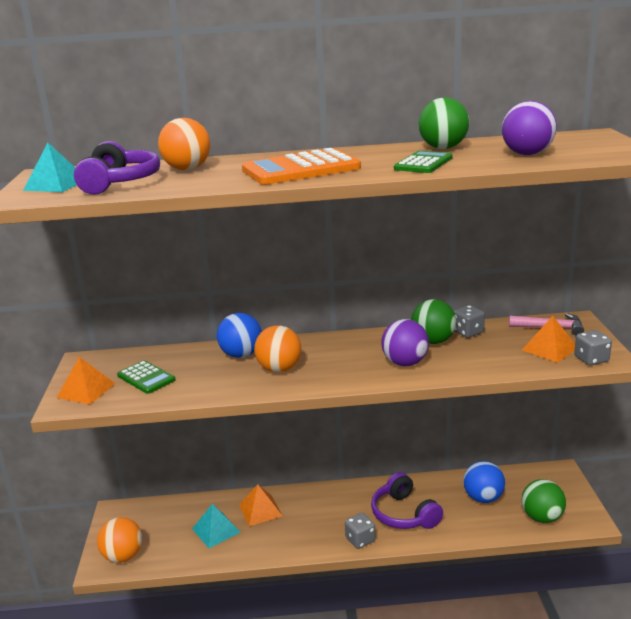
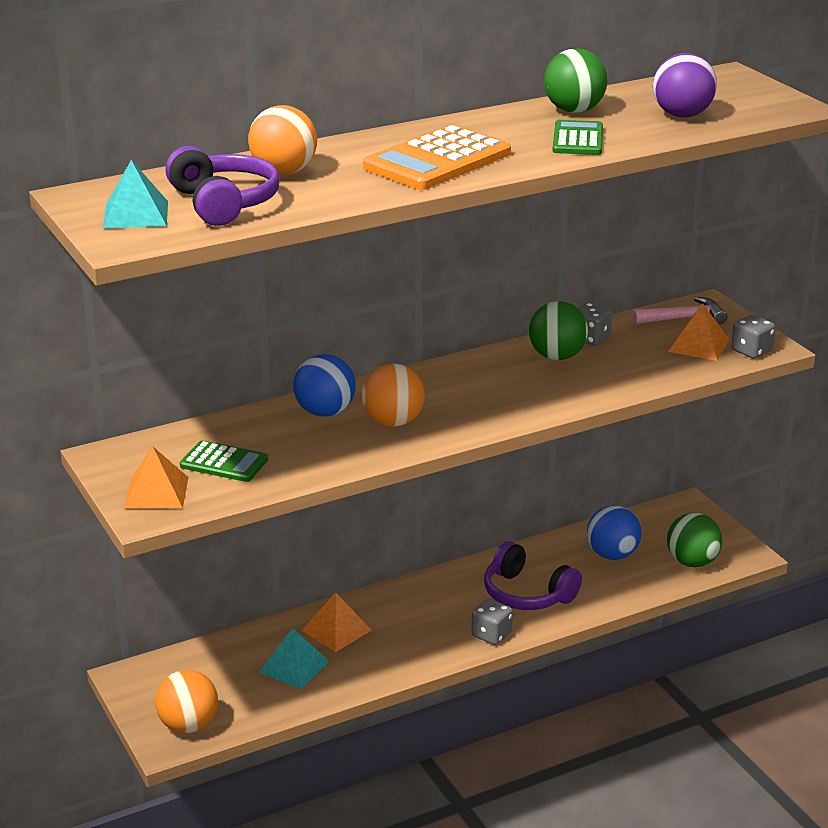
camera: 25 degrees left, 5 degrees up
(405, 363) = (544, 389): purple ball -> none

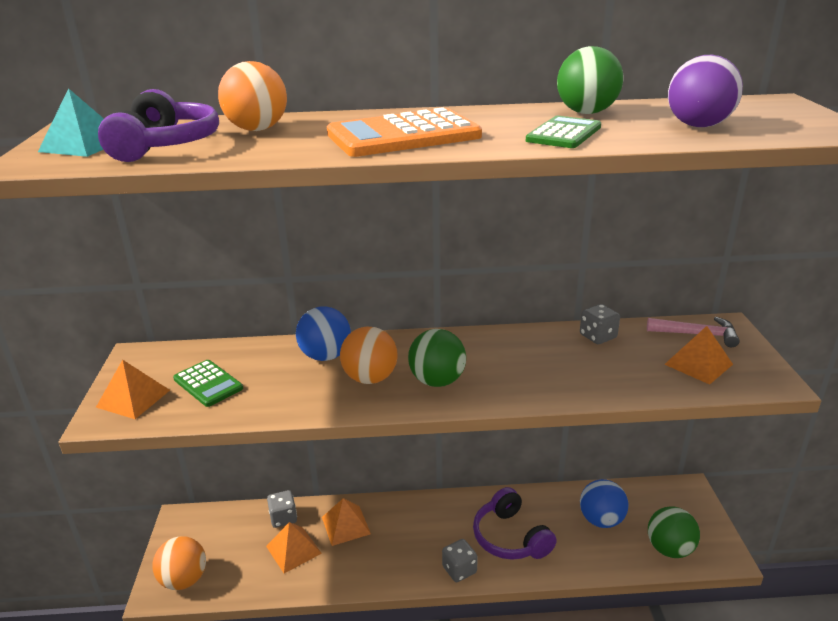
camera: 25 degrees right, 0 degrees up
(293, 666) = (293, 549): turquoise pyramid -> orange pyramid
(557, 356) = (556, 347): green ball -> green ball (437, 381)
(751, 351) = (751, 381): grey dice -> grey dice (283, 518)

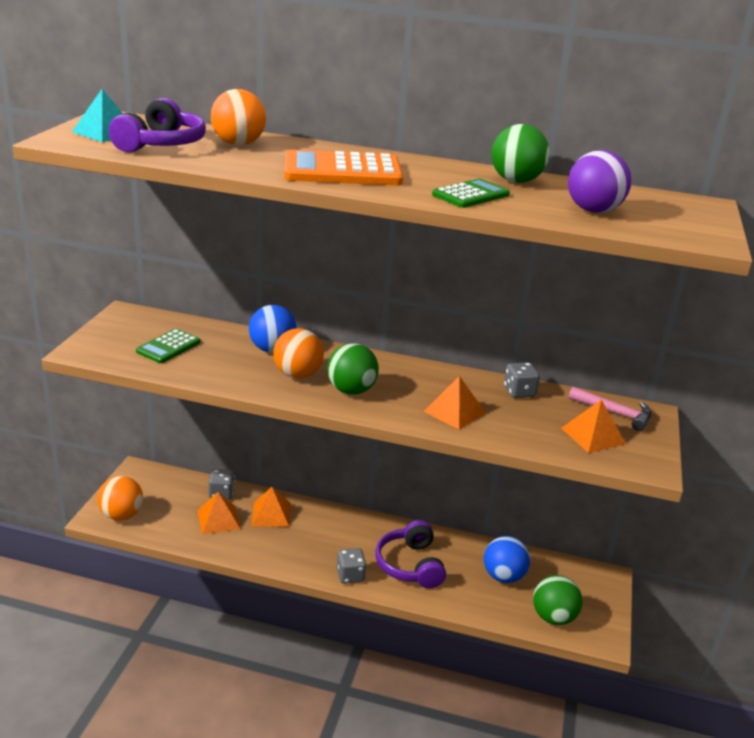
camera: 15 degrees right, 0 degrees up
(133, 398) = (107, 343): orange pyramid -> orange pyramid (454, 412)
(208, 384) = (168, 347): green calculator -> green calculator turned 60 degrees clockwise

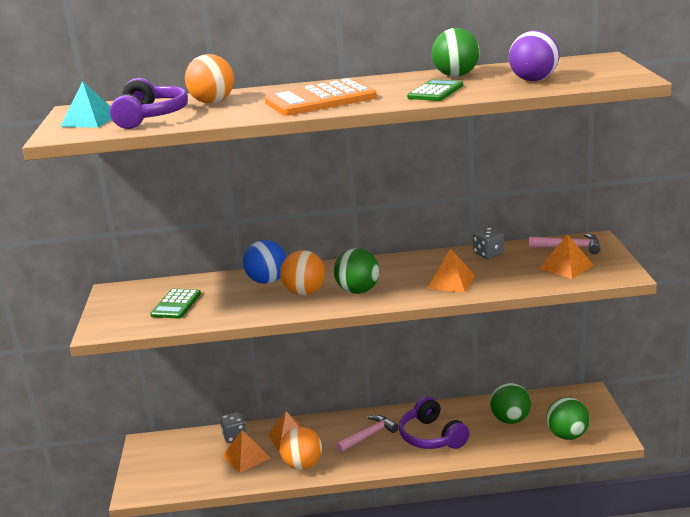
camera: 15 degrees left, 5 degrees down
(122, 515) = (156, 482): orange ball -> orange ball (303, 465)
(348, 540) = (368, 435): none -> pink hammer
(350, 575) = (388, 461): grey dice -> none
(503, 576) = (510, 420): blue ball -> green ball

